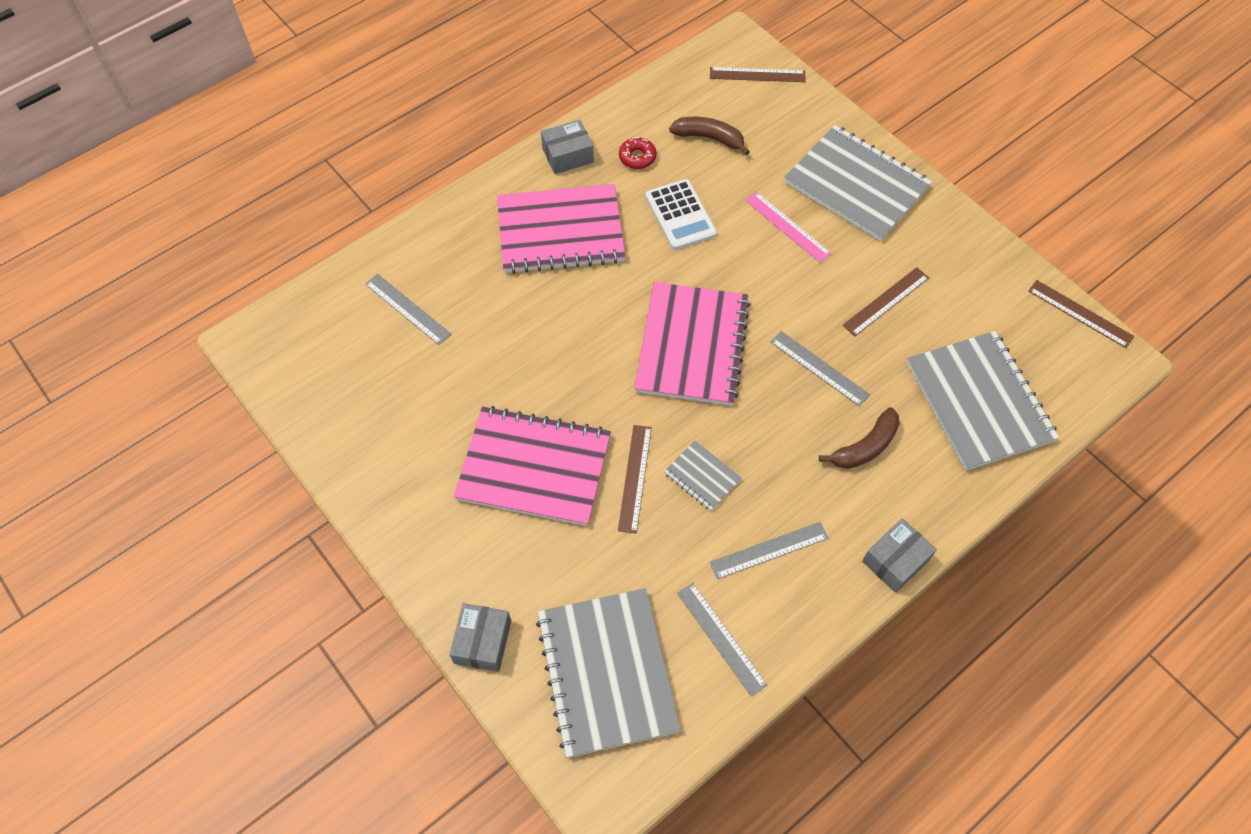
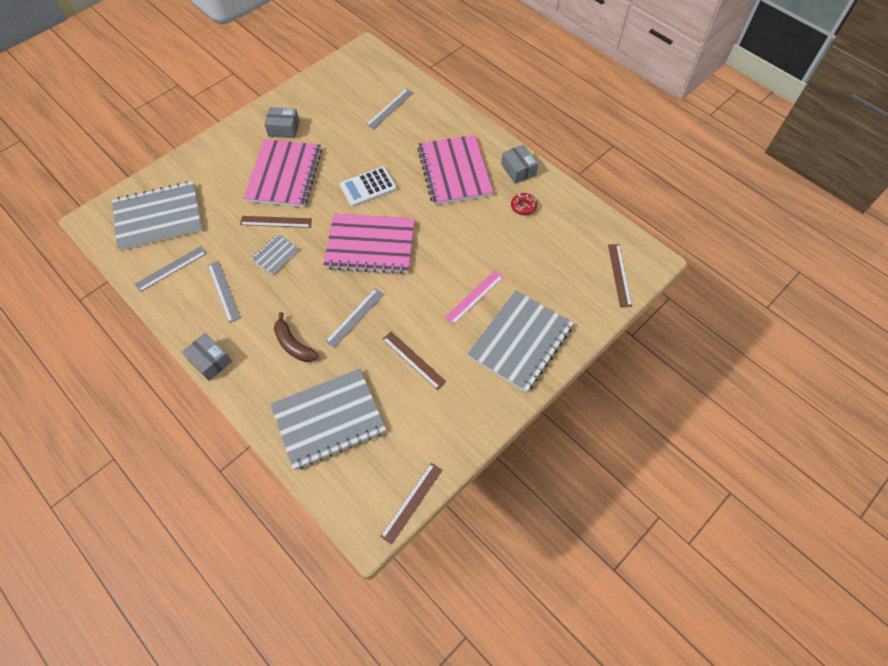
camera: 85 degrees right, 0 degrees up
(482, 642) = (183, 164): grey box -> grey box (284, 129)
(680, 215) = (476, 233): white calculator -> white calculator (368, 187)
(709, 138) = (549, 247): brown banana -> none

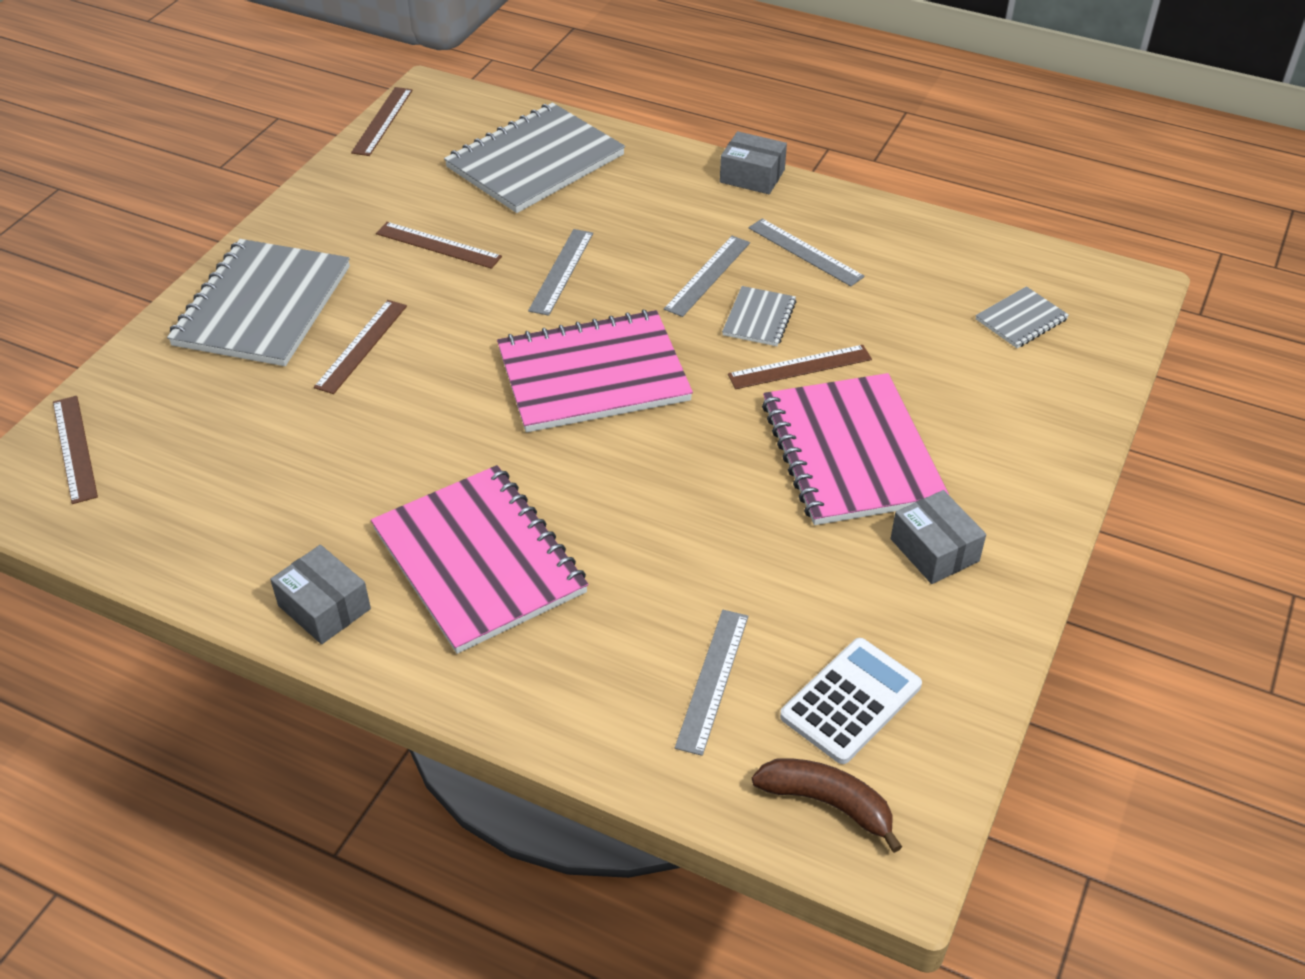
camera: 160 degrees right, 15 degrees down
(158, 217) = (1021, 319): grey notebook -> grey notebook, size x0.46
(171, 268) = (920, 258): grey ruler -> grey ruler (708, 275)
(284, 129) = (934, 550): grey box -> grey box turned 75 degrees clockwise
(293, 345) = (640, 219): brown banana -> brown banana (827, 803)
(368, 187) = (657, 475): white calculator -> white calculator (851, 701)
(474, 297) = (361, 346): pink ruler -> brown ruler
(523, 207) = (296, 526): red donut -> none

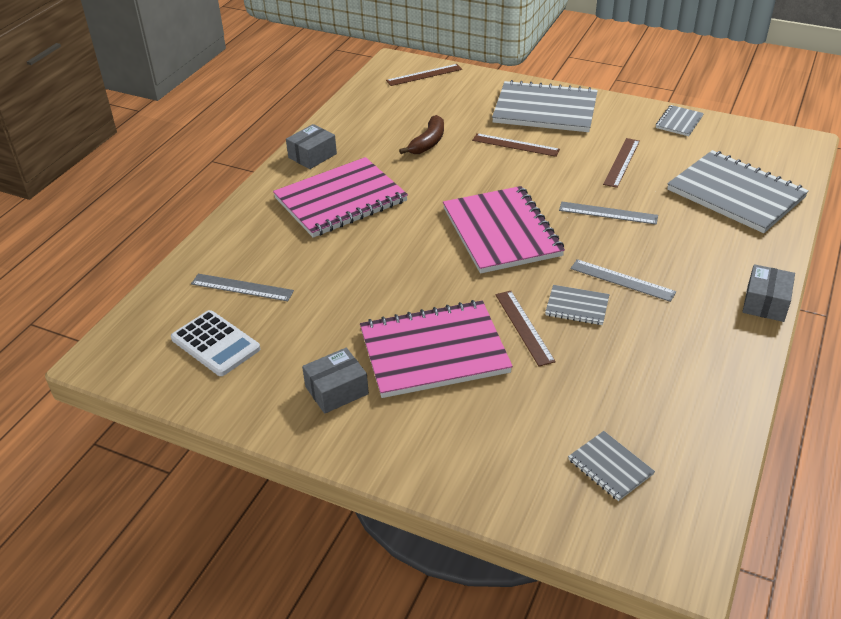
camera: 90 degrees right, 5 degrees down
(346, 181) = (679, 122): none -> grey notebook
(382, 121) = (755, 128): brown ruler -> none
(805, 252) = (668, 332): grey ruler -> none
(827, 803) = (147, 332): brown banana -> brown banana (428, 142)

